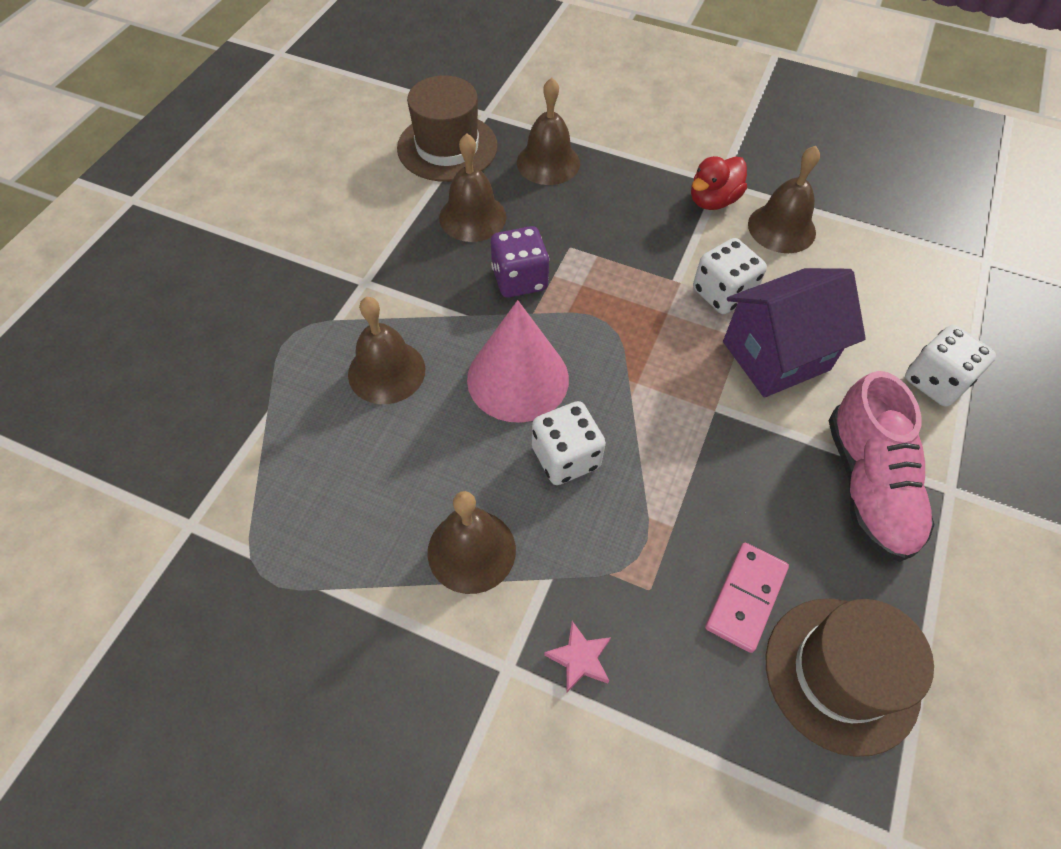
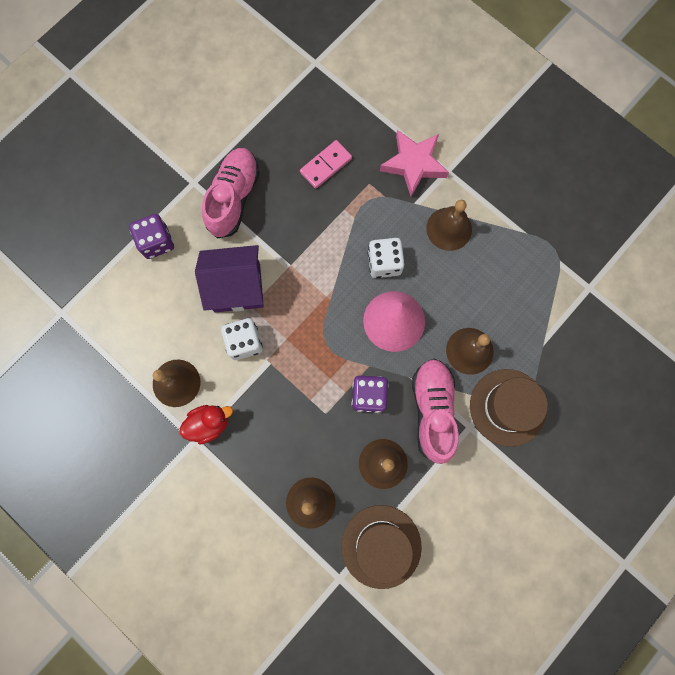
camera: 160 degrees left, 20 degrees up
(423, 286) = (432, 410): none -> pink shoe
(580, 658) = (413, 164): pink star -> pink star, size x2.08
(841, 674) = (300, 122): brown hat -> brown hat (508, 407)
(935, 381) = (156, 242): white dice -> purple dice

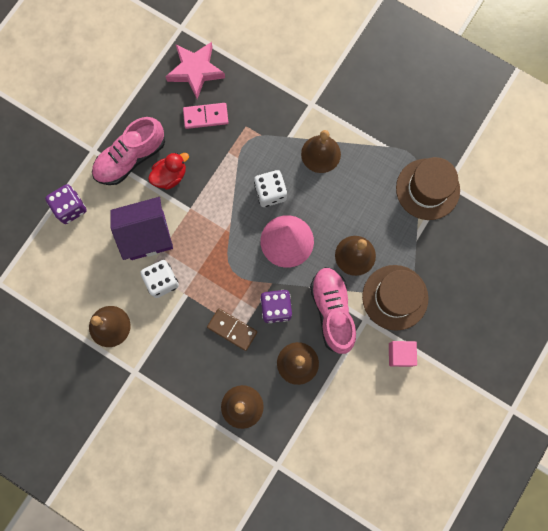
camera: 10 degrees left, 0 degrees up
(209, 423) = (144, 356): red duck -> red duck (170, 176)
(233, 198) = (130, 158): pink shoe -> pink shoe turned 135 degrees counterclockwise
(314, 411) = (232, 329): none -> brown domino
(326, 165) = (206, 117): pink domino -> pink domino turned 45 degrees clockwise
(381, 546) = (307, 432): brown hat -> brown hat (427, 189)
(413, 164) = (281, 103): pink star -> pink star (195, 71)
(503, 475) = (400, 354): none -> pink cube

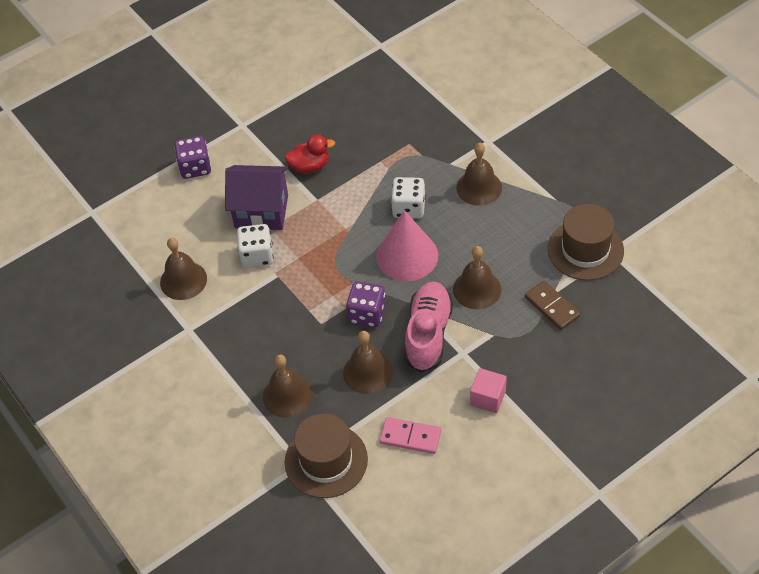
camera: 25 degrees right, 25 degrees down
(130, 158) = (276, 141): pink shoe -> none
(195, 71) = (378, 84): pink star -> none
(206, 117) = (371, 125): pink domino -> pink domino (410, 437)
(232, 329) = (310, 320): brown domino -> brown domino (552, 307)
(395, 297) = (505, 341): brown hat -> brown hat (326, 460)

